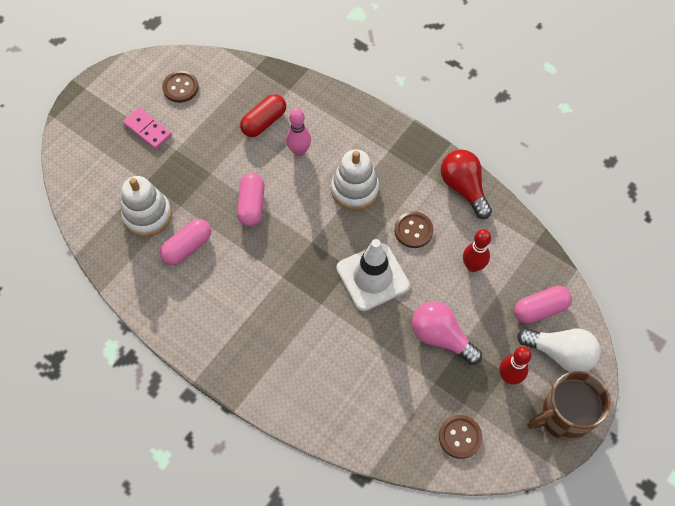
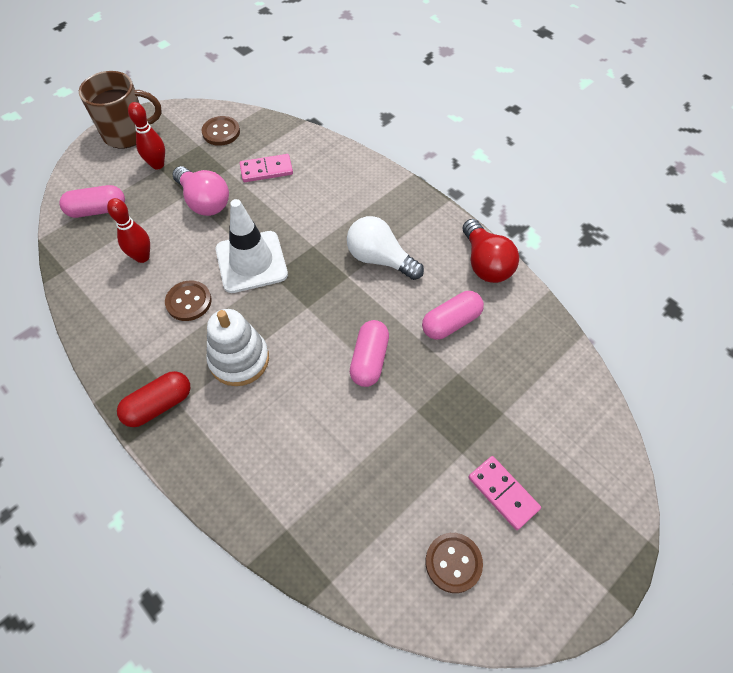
camera: 170 degrees left, 5 degrees down
(147, 215) = (499, 367): white stacking toy -> none
(264, 122) = (334, 477): red capsule -> red capsule (159, 405)
(299, 151) = (295, 423): pink bowling pin -> none
(392, 389) = (266, 170): none -> pink domino
(463, 188) = (108, 340): red light bulb -> red light bulb (485, 263)
(560, 353) = (101, 175): white light bulb -> white light bulb (380, 259)

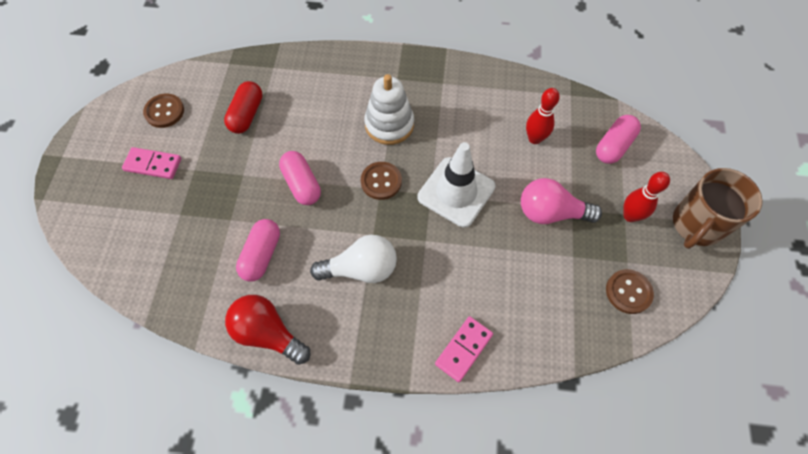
camera: 140 degrees right, 5 degrees up
(159, 405) = (408, 70): red capsule -> red capsule (246, 115)
(189, 302) = (464, 134): brown button -> brown button (381, 181)
(266, 170) = (541, 283): pink domino -> pink domino (464, 349)

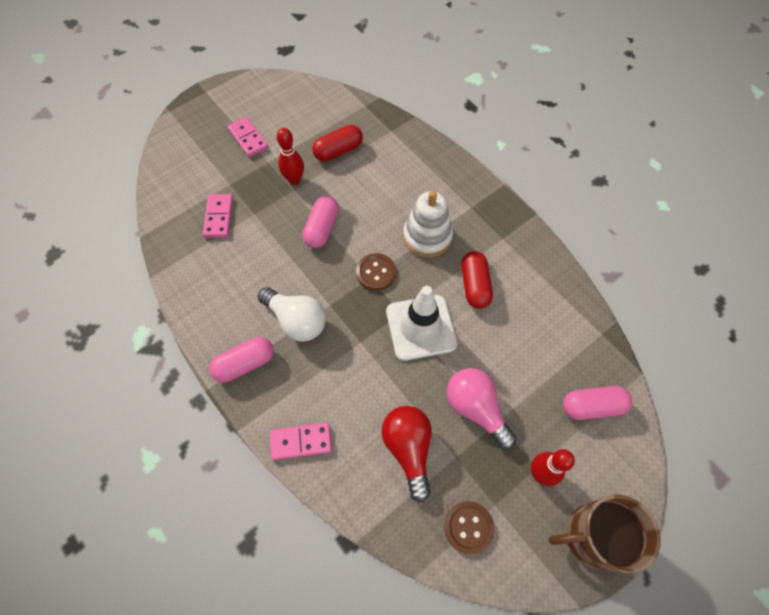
camera: 45 degrees right, 0 degrees up
(164, 112) = (291, 108): brown button -> none
(201, 248) = (219, 217): none -> pink domino
(261, 255) = (247, 254): pink capsule -> pink capsule (245, 364)
(268, 333) = (197, 308): red light bulb -> red light bulb (408, 449)
(459, 131) = (474, 285): none -> red capsule
(534, 139) = (529, 342): red bowling pin -> red bowling pin (294, 180)

